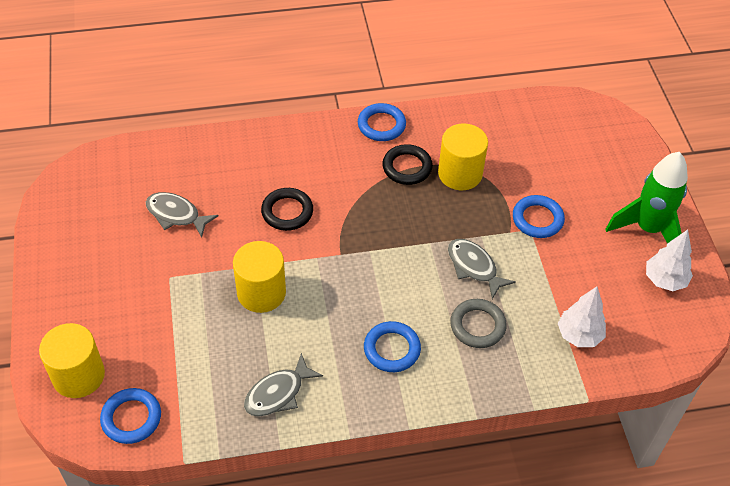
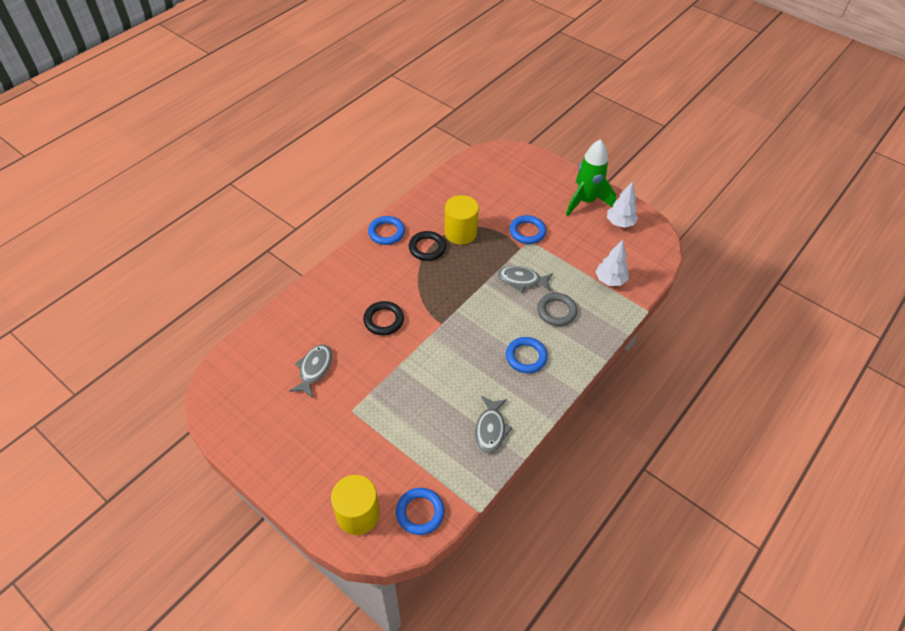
camera: 40 degrees left, 0 degrees up
(176, 215) = (314, 369): grey fish -> grey fish turned 120 degrees clockwise
(261, 292) = (419, 378): yellow cylinder -> none

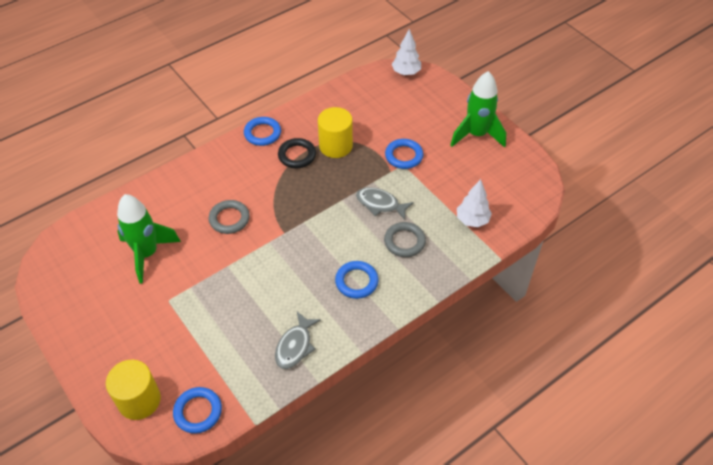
camera: 15 degrees right, 0 degrees up
(314, 369) = (147, 254): grey fish -> green rocket
(383, 320) = (229, 219): black ring -> grey ring
(620, 223) = (504, 163): white tree -> white tree (406, 72)

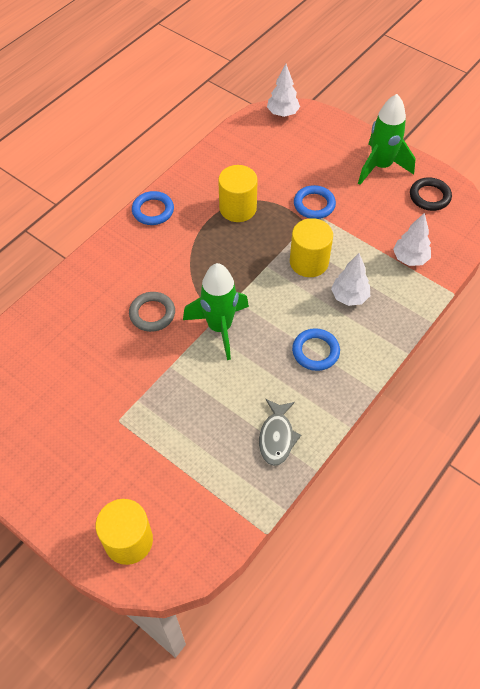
camera: 15 degrees left, 5 degrees up
(147, 254) = (74, 374): green rocket -> green rocket (219, 327)
(198, 411) = (199, 536): blue ring -> none
(297, 155) = (200, 227): black ring -> black ring (429, 196)
(380, 204) = (309, 262): grey fish -> yellow cylinder
(404, 241) = (349, 297): grey ring -> white tree

